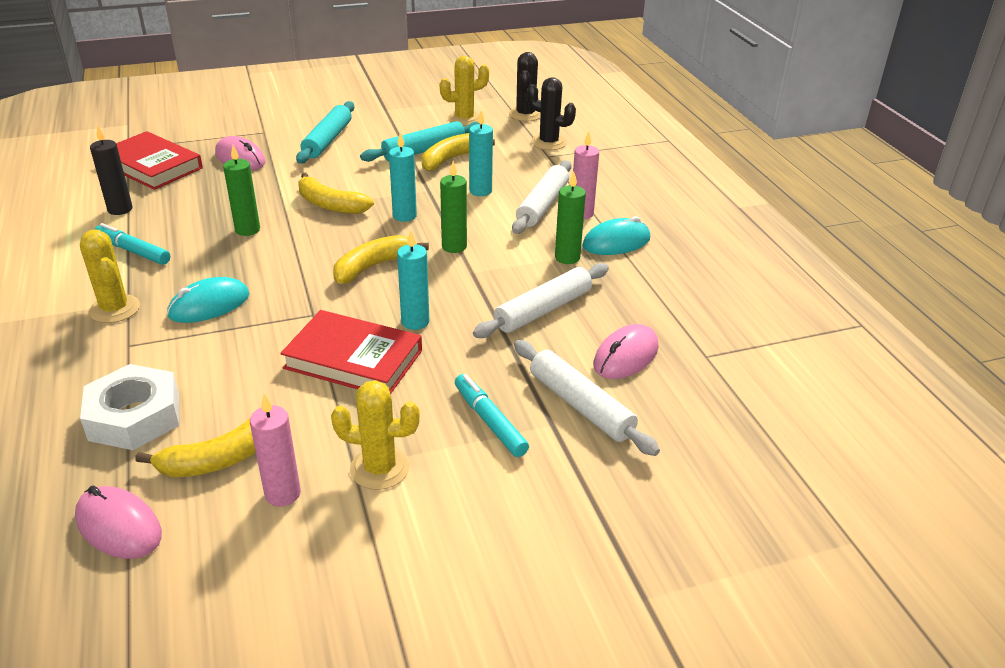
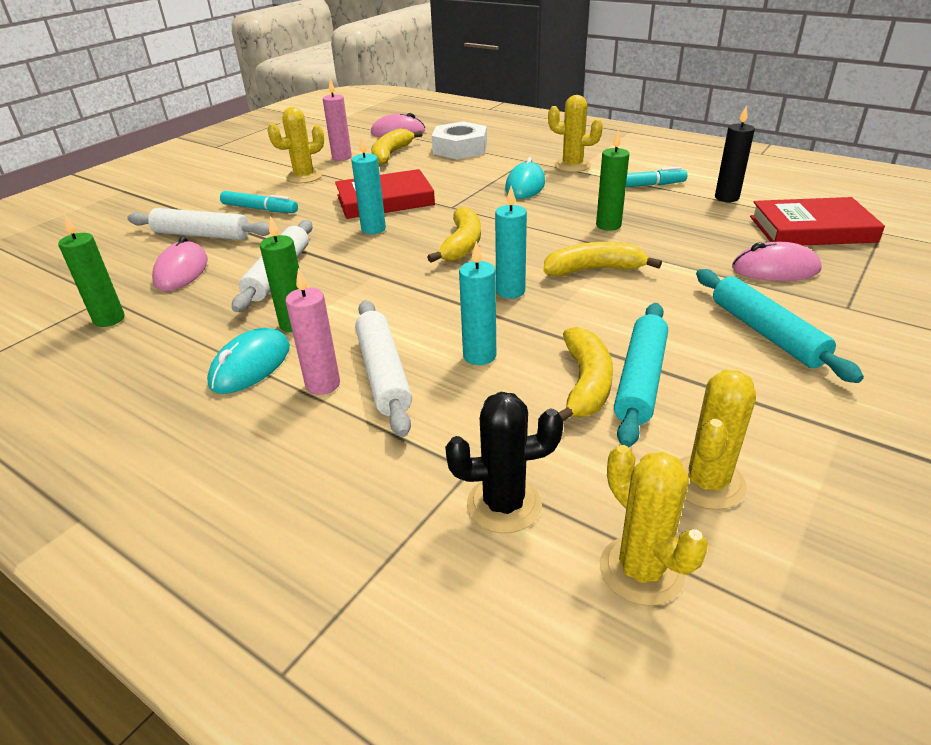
camera: 145 degrees right, 0 degrees up
(454, 246) = (419, 286): green candle -> green candle (109, 319)
(525, 114) = (641, 570): black cactus -> yellow cactus

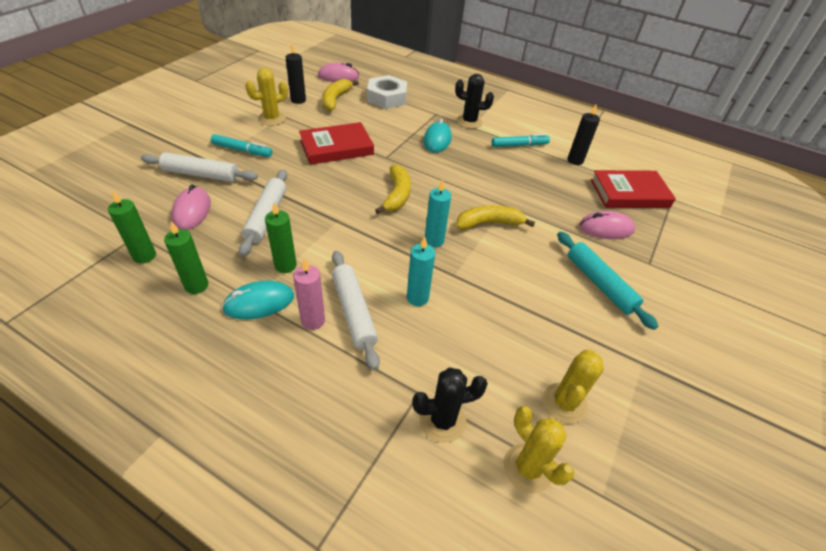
camera: 10 degrees left, 10 degrees up
(251, 365) = (259, 303): turquoise mouse -> turquoise mouse turned 45 degrees clockwise
(342, 157) = (298, 100): pink candle -> black candle
(373, 229) = (331, 176): turquoise candle -> none
(572, 165) = (469, 121): yellow cactus -> black cactus
(585, 384) = (488, 324): yellow banana -> none
(608, 225) = (497, 182): green candle -> green candle (196, 285)
(640, 380) = (522, 321): turquoise rolling pin -> none

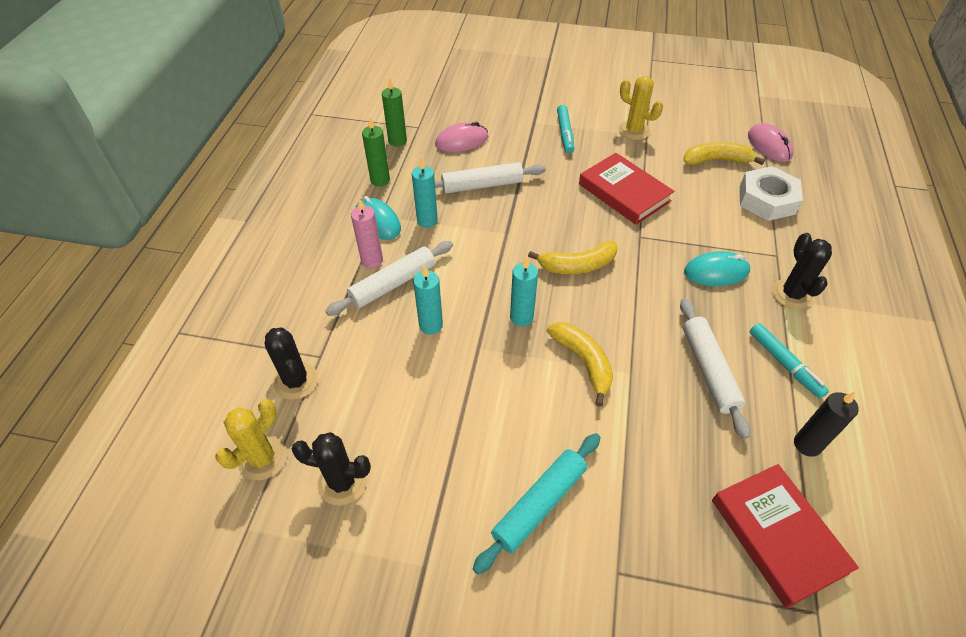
camera: 75 degrees right, 5 degrees up
(201, 174) = (511, 125): white rolling pin -> white rolling pin (709, 370)
(285, 265) = (427, 220): green candle -> turquoise candle
(298, 100) = (686, 135): black candle -> none
(564, 403) = (342, 482): yellow cactus -> black cactus
(606, 228) = (661, 504): pink mouse -> none

